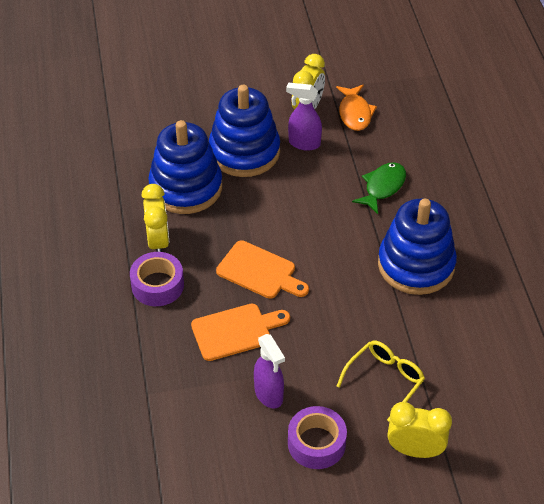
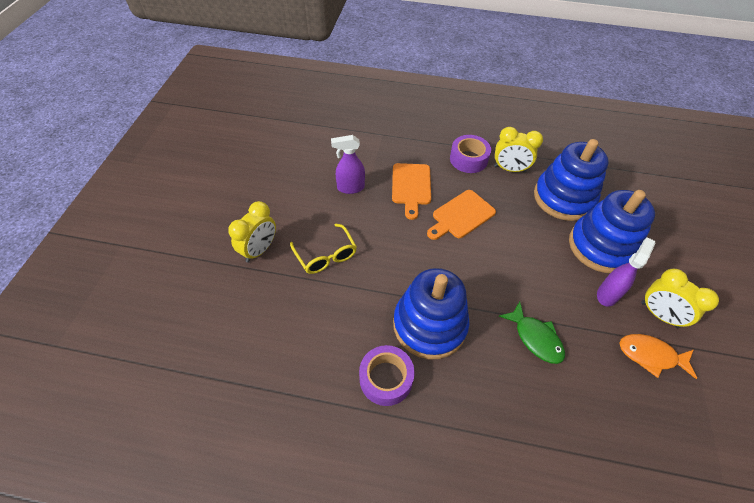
camera: 110 degrees right, 5 degrees up
(316, 443) = (299, 199): purple tape -> purple tape (386, 379)

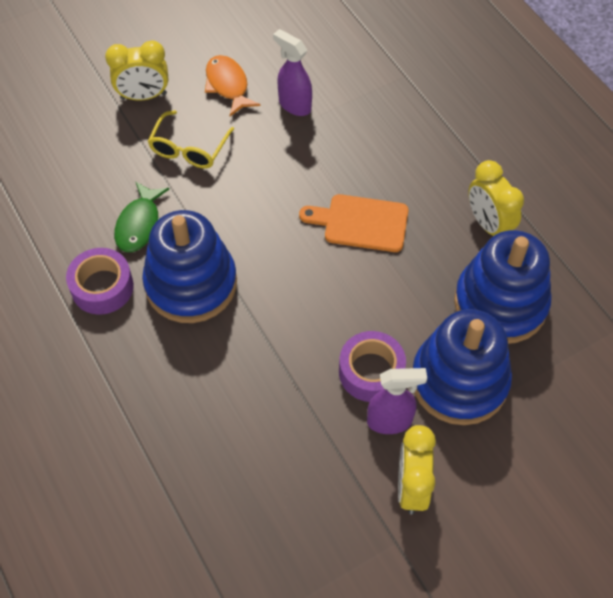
camera: 50 degrees right, 5 degrees up
(411, 186) = (354, 153): orange cutting board -> none
(468, 159) = (458, 176): purple tape -> purple tape (371, 372)
(535, 338) = (262, 382): green fish -> green fish (140, 224)
(650, 355) = (342, 502): orange fish -> orange fish (228, 85)

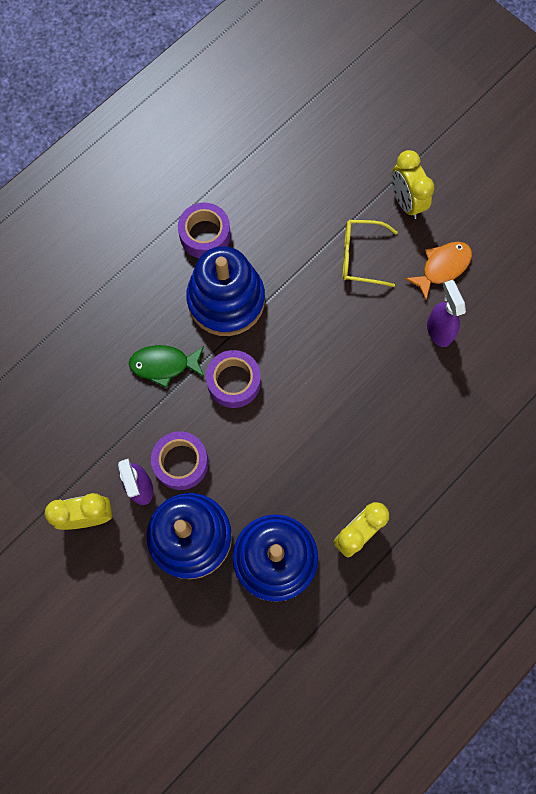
camera: 75 degrees right, 15 degrees up
(140, 224) = (271, 243): green fish -> green fish (164, 365)
(291, 298) = (234, 382): none -> purple tape
(294, 105) = (439, 330): purple spray bottle -> purple spray bottle turned 45 degrees counterclockwise
(361, 223) = (325, 420): orange cutting board -> none

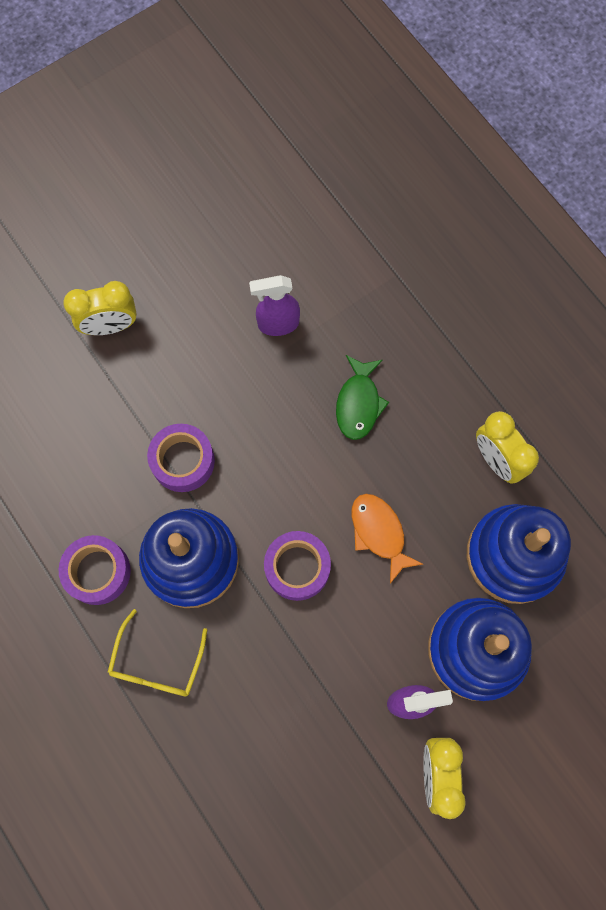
camera: 80 degrees left, 0 degrees up
(164, 365) = (260, 650): green fish -> green fish (358, 403)
(181, 462) = (386, 647): purple tape -> purple tape (183, 461)
(360, 257) = (168, 391): yellow glasses -> yellow glasses (157, 664)
(442, 267) = (202, 304): orange fish -> orange fish (379, 533)

